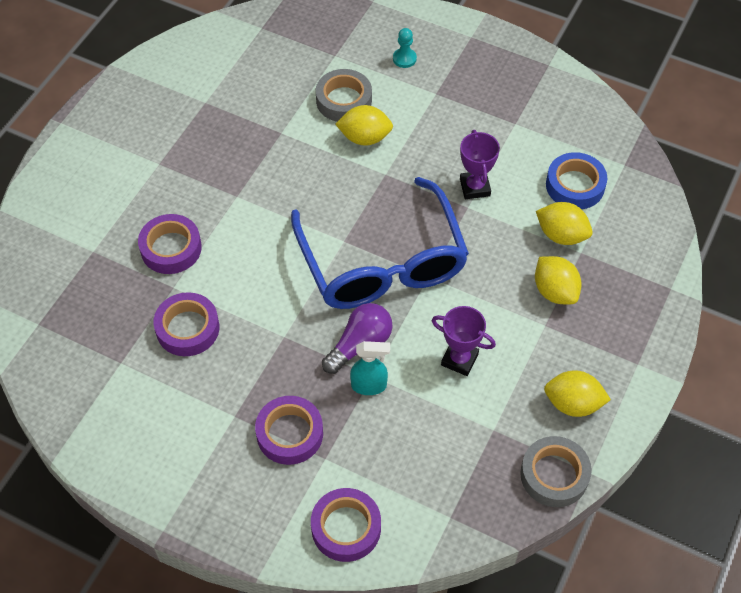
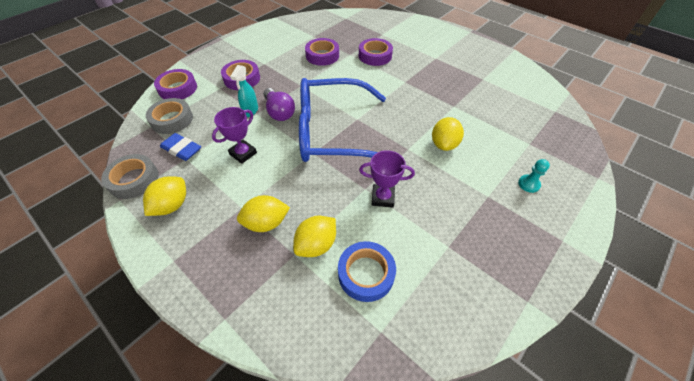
camera: 105 degrees right, 5 degrees down
(344, 100) = (482, 140): grey tape -> grey tape (172, 120)
(480, 443) = (182, 149): none -> blue eraser

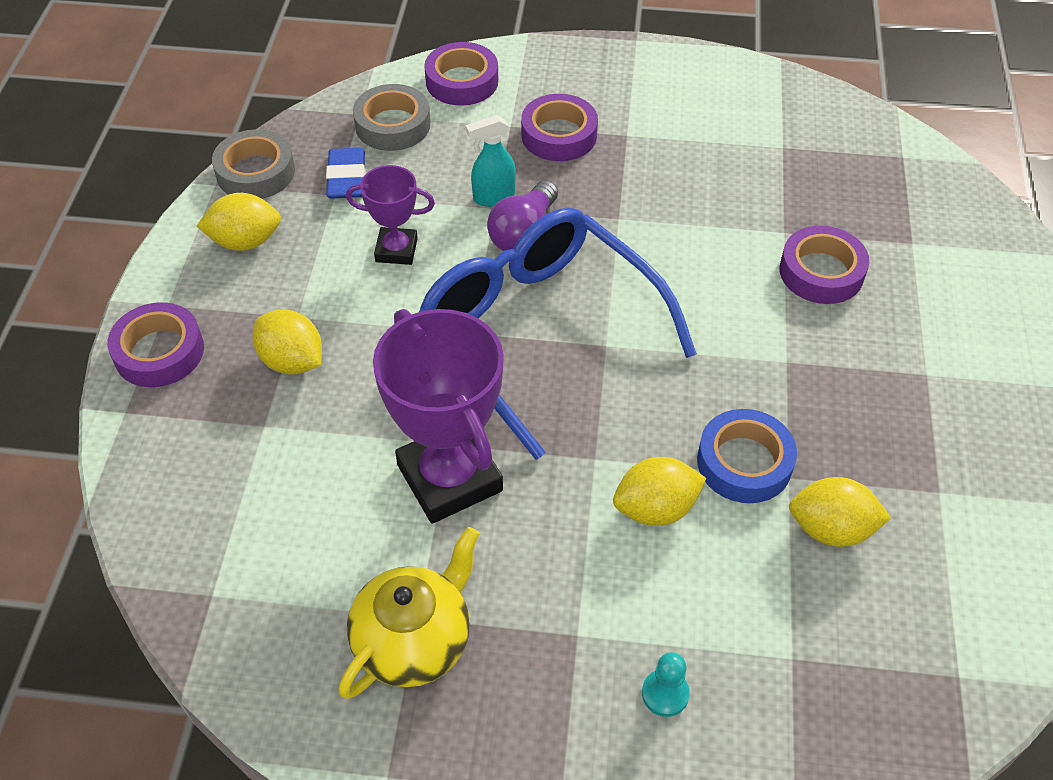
camera: 55 degrees right, 0 degrees up
(316, 245) = (297, 442): yellow lemon -> yellow lemon (831, 529)
(322, 55) = (735, 196): purple tape -> purple tape (159, 352)
(366, 274) = (290, 529): blue tape -> blue tape (744, 462)
(383, 197) = (449, 478): purple trophy -> purple trophy, size x1.86
(460, 253) = (414, 641): none -> yellow teapot

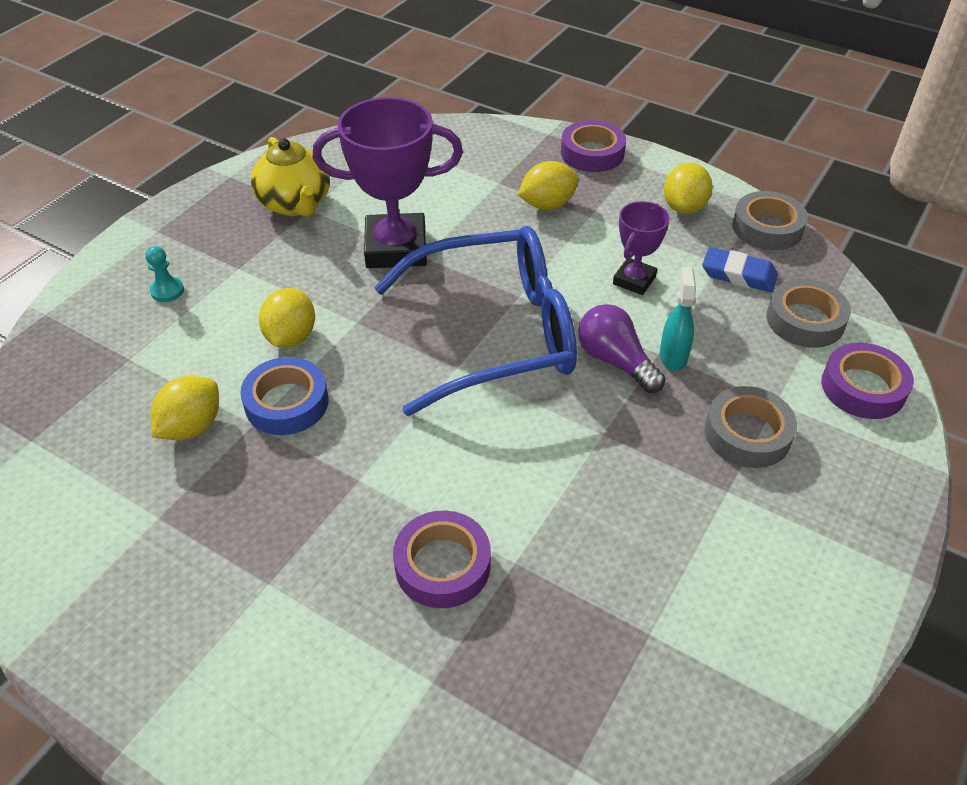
camera: 115 degrees right, 5 degrees down
(559, 135) = (747, 434): purple tape -> grey tape

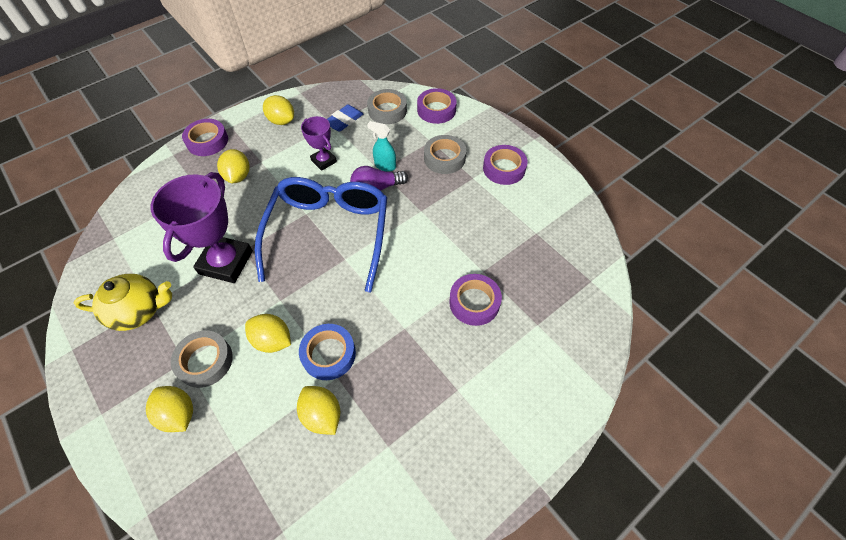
camera: 70 degrees left, 10 degrees up
(167, 291) = (178, 414): turquoise pawn -> yellow lemon
(767, 228) = (318, 97): grey tape -> grey tape (205, 361)
(786, 537) = (504, 168): none -> purple tape

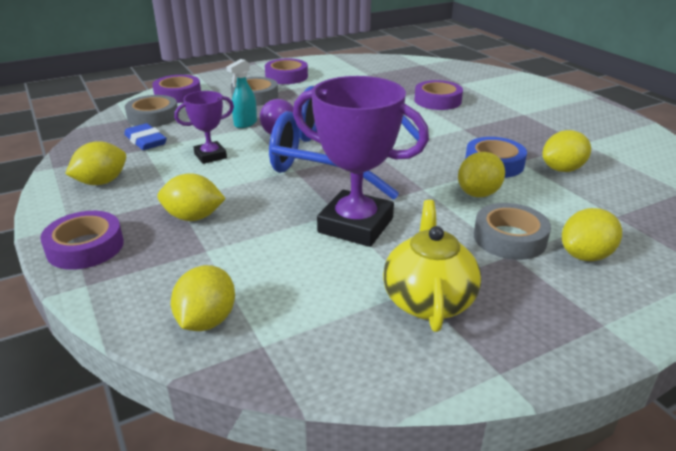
camera: 80 degrees left, 25 degrees down
(136, 210) = (207, 320): none -> yellow lemon

